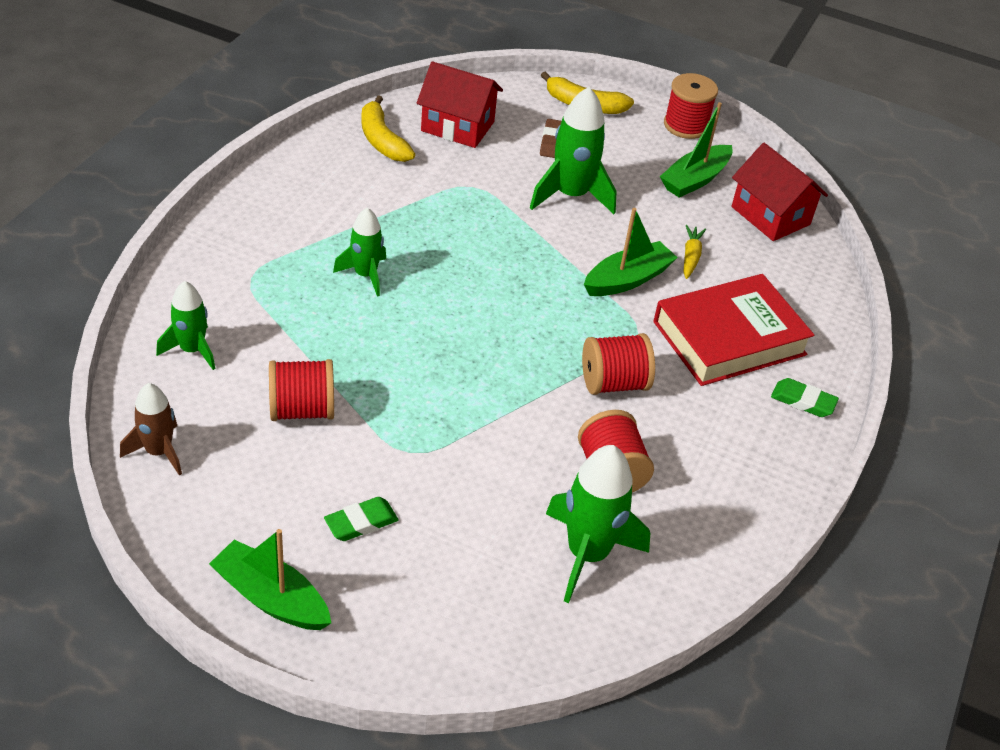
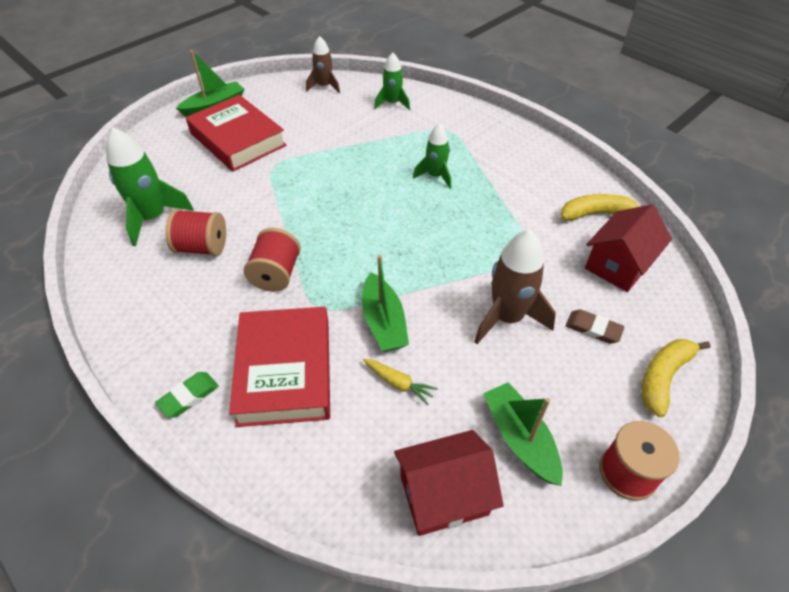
camera: 115 degrees right, 5 degrees up
(302, 410) = (328, 132): red spool -> none
(361, 522) = (238, 139): green eraser -> red book
(571, 195) = (507, 317): green rocket -> brown rocket

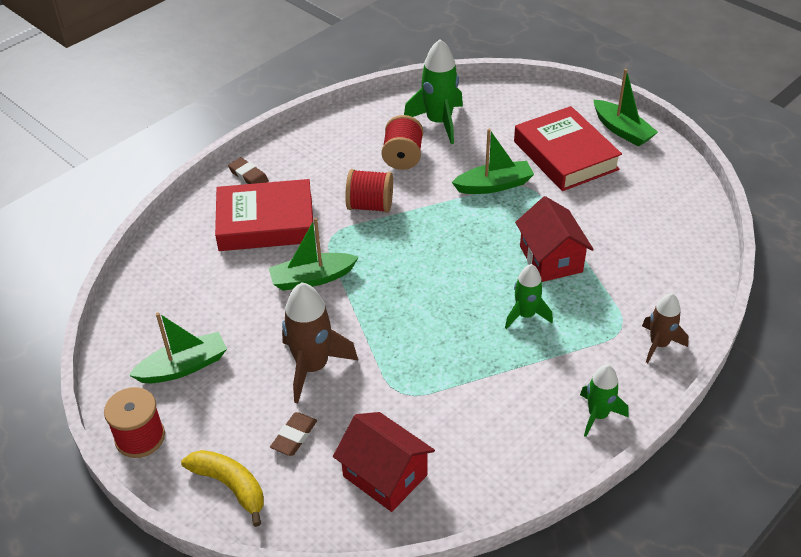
camera: 90 degrees right, 5 degrees down
(189, 396) = (248, 176): green eraser -> brown eraser
(238, 139) = (565, 155): red book -> red book turned 75 degrees counterclockwise
(267, 184) = (494, 185): none -> green boat
(324, 86) = (689, 210): brown rocket -> brown rocket (659, 344)
(392, 103) = (669, 274): green rocket -> green rocket (598, 415)
(398, 383) = (246, 290): yellow carrot -> none
(444, 494) = (145, 317): red house -> red house (550, 259)
(596, 214) = (472, 468): yellow banana -> none

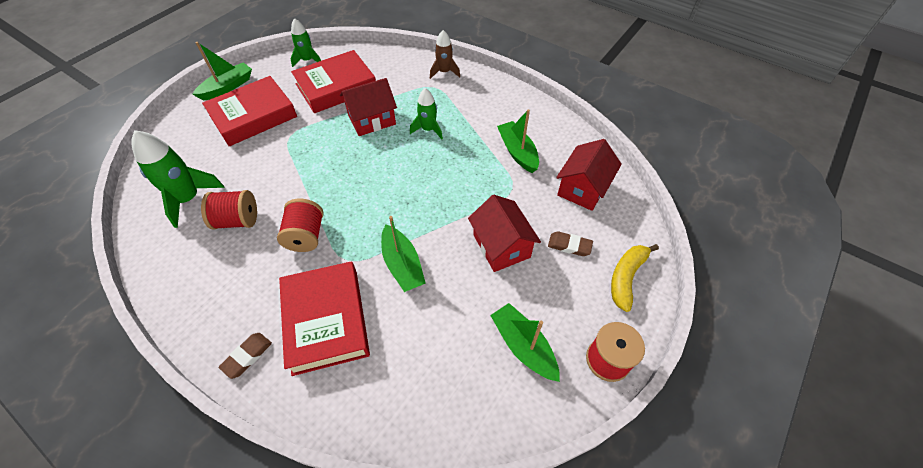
camera: 100 degrees left, 10 degrees up
(312, 367) = (501, 246): brown rocket -> red house
(494, 185) = (286, 155): green boat -> green boat (517, 152)
(598, 415) = (505, 95): green rocket -> green rocket (308, 60)
(622, 225) = (336, 87): none -> red book

